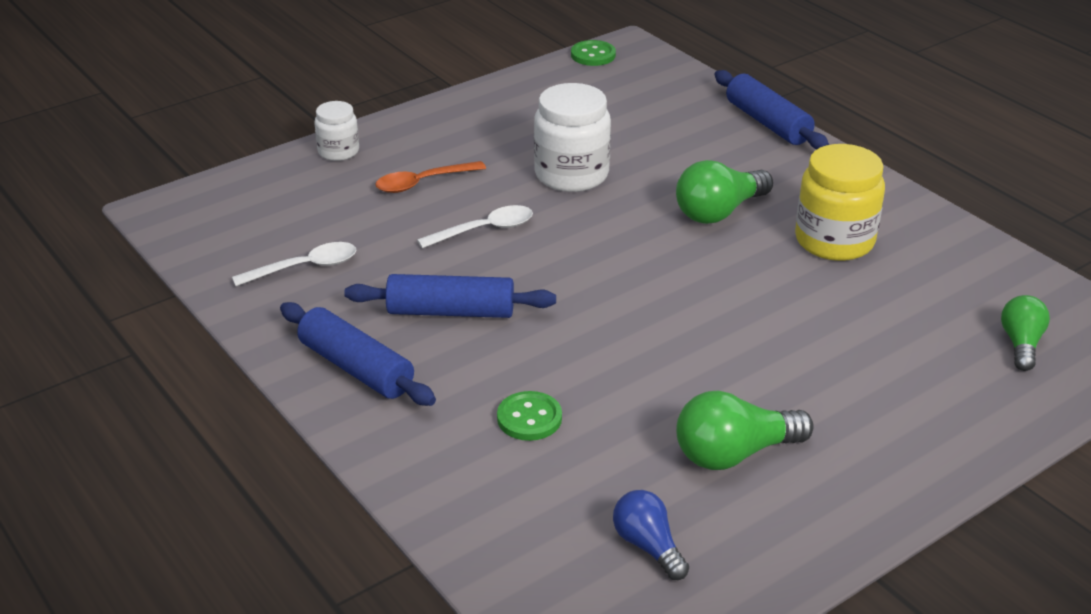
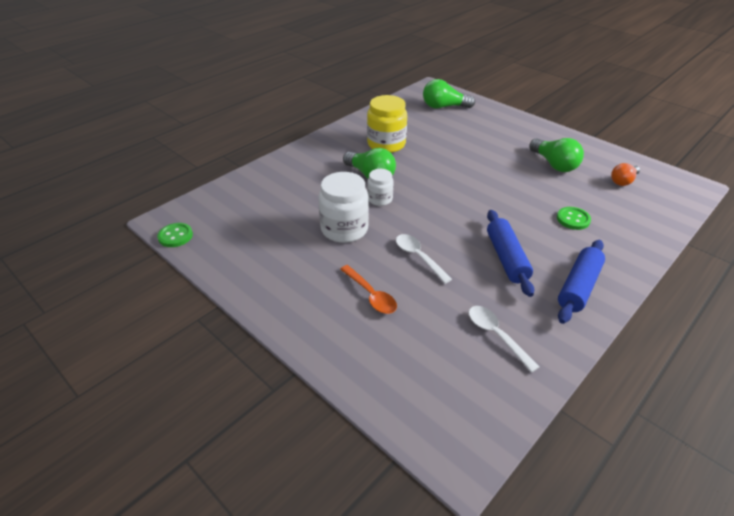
camera: 100 degrees left, 5 degrees up
(338, 151) = (336, 354): white jar -> white jar (380, 199)
(648, 546) = (623, 181): blue light bulb -> orange light bulb
(768, 123) = (272, 164): blue rolling pin -> none
(1021, 344) = (444, 107): green light bulb -> green light bulb, size x1.54

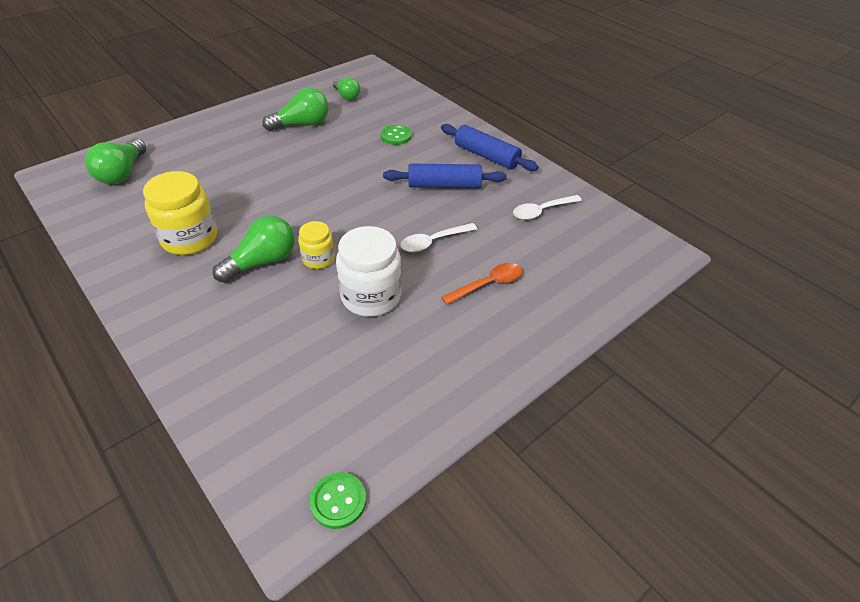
camera: 85 degrees left, 5 degrees up
(380, 199) = (318, 259): white jar -> yellow jar
(623, 181) = (346, 96): orange light bulb -> green light bulb

